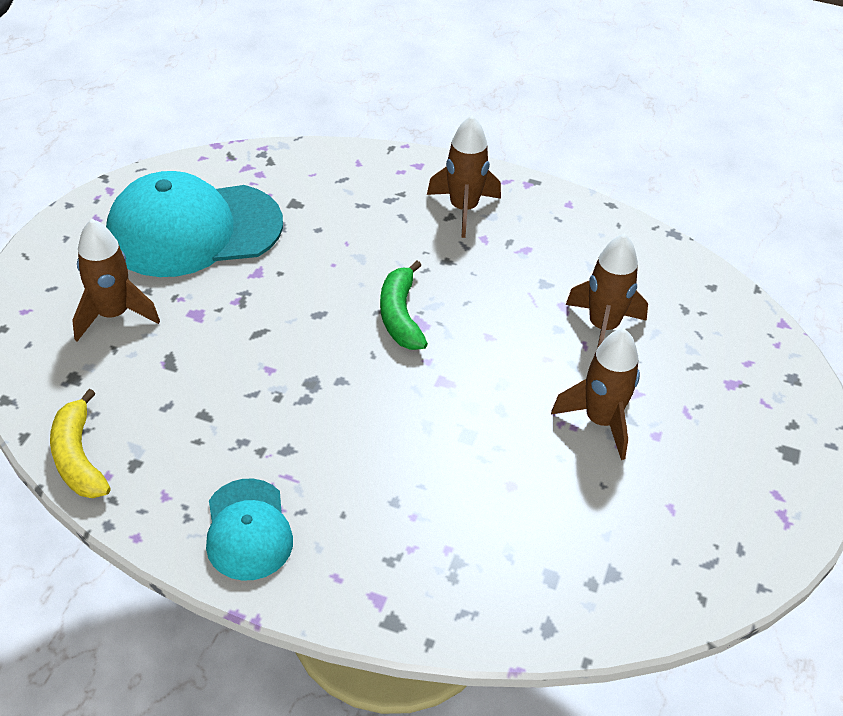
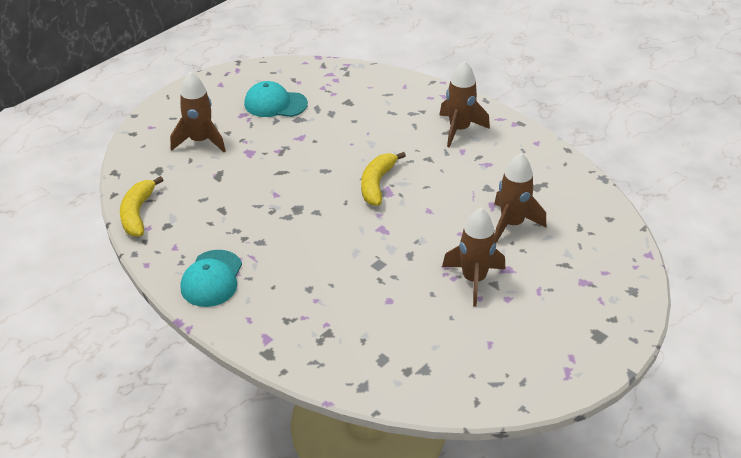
camera: 25 degrees right, 5 degrees down
(193, 230) = (275, 104): turquoise cap -> turquoise cap, size x0.54
(400, 316) = (377, 184): green banana -> yellow banana

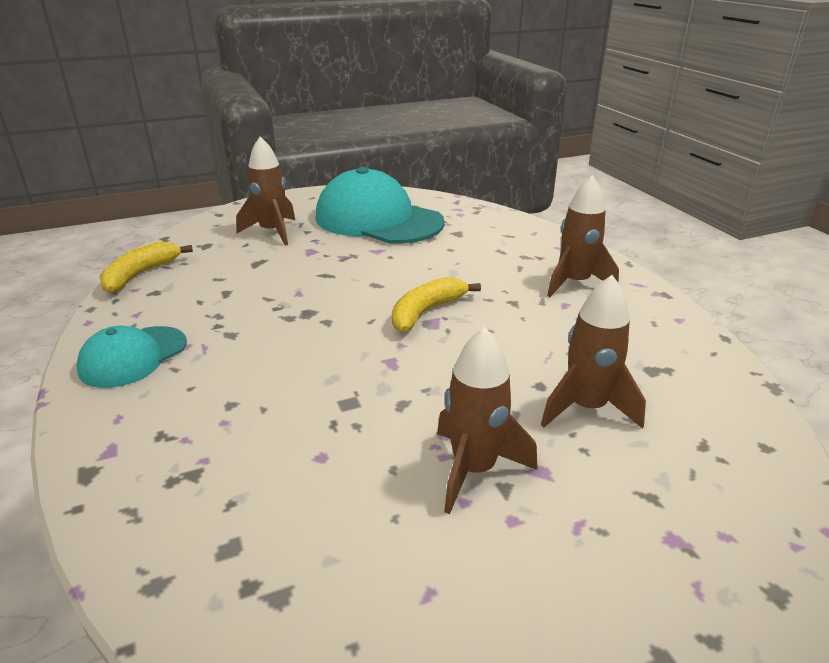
camera: 25 degrees right, 10 degrees down
(275, 104) = (378, 220): turquoise cap -> turquoise cap, size x1.86

